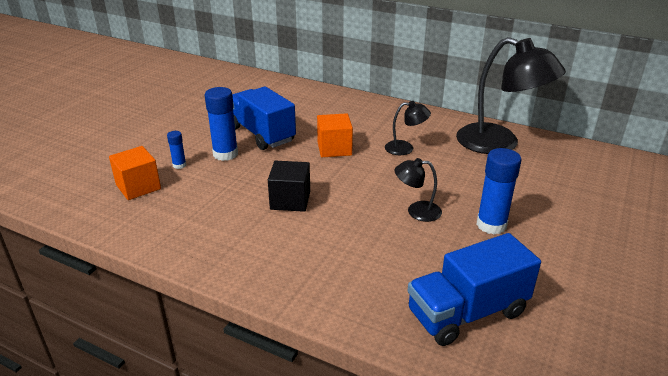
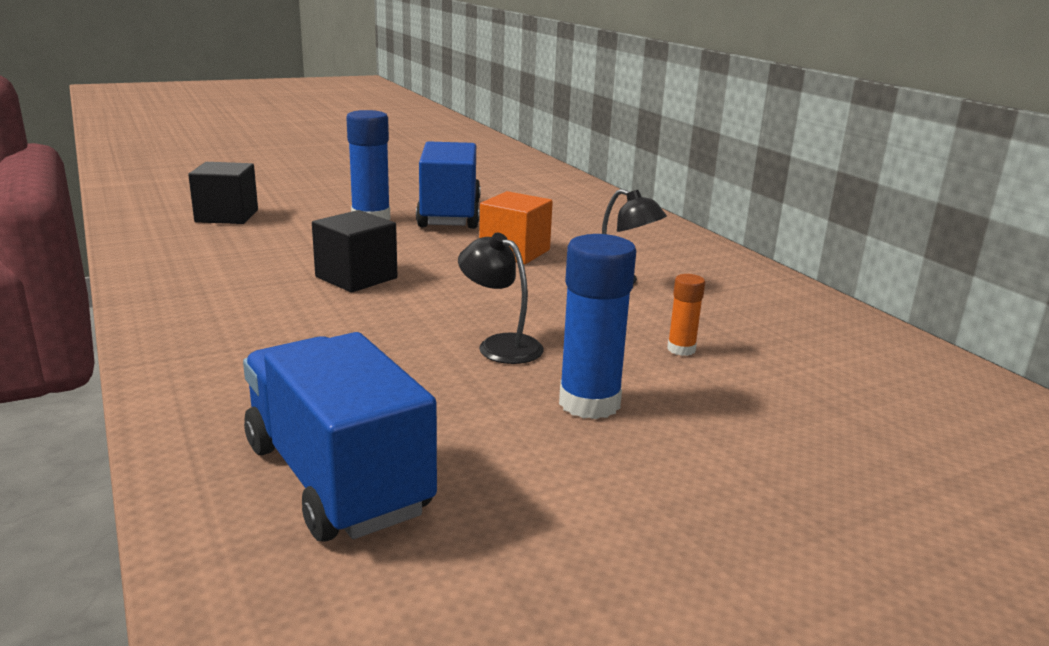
camera: 35 degrees right, 10 degrees down
(138, 187) = (227, 216): orange cube -> black cube
(179, 165) = (303, 213): blue glue stick -> none
(467, 312) = (336, 478): blue truck -> blue truck turned 45 degrees clockwise
(481, 179) = (681, 349): none -> orange glue stick
(499, 143) = (800, 324): black lamp -> none

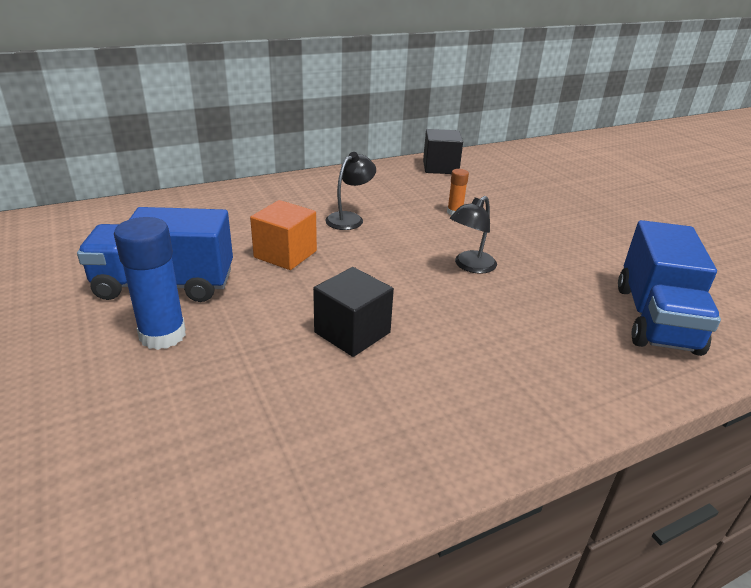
camera: 90 degrees left, 10 degrees up
(227, 216) = (108, 468): black cube -> black cube (440, 167)
(336, 478) = (655, 318): blue truck -> blue truck turned 45 degrees counterclockwise
(589, 403) = (532, 243): blue glue stick -> none

